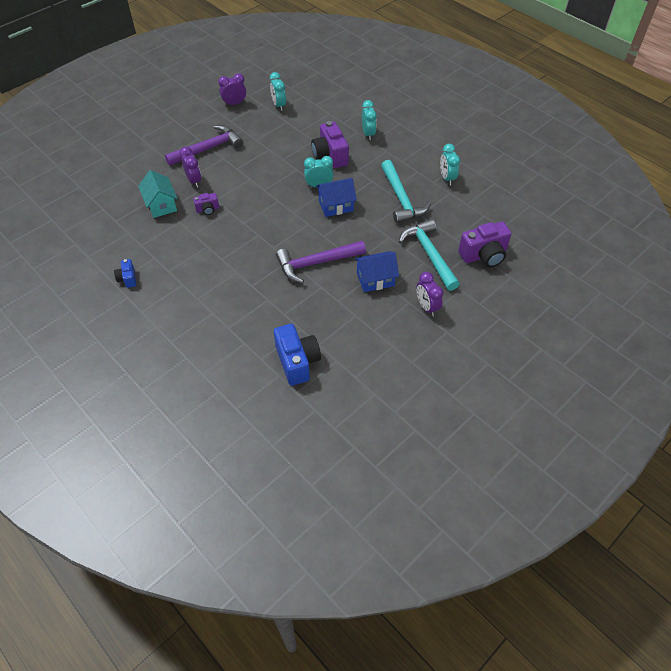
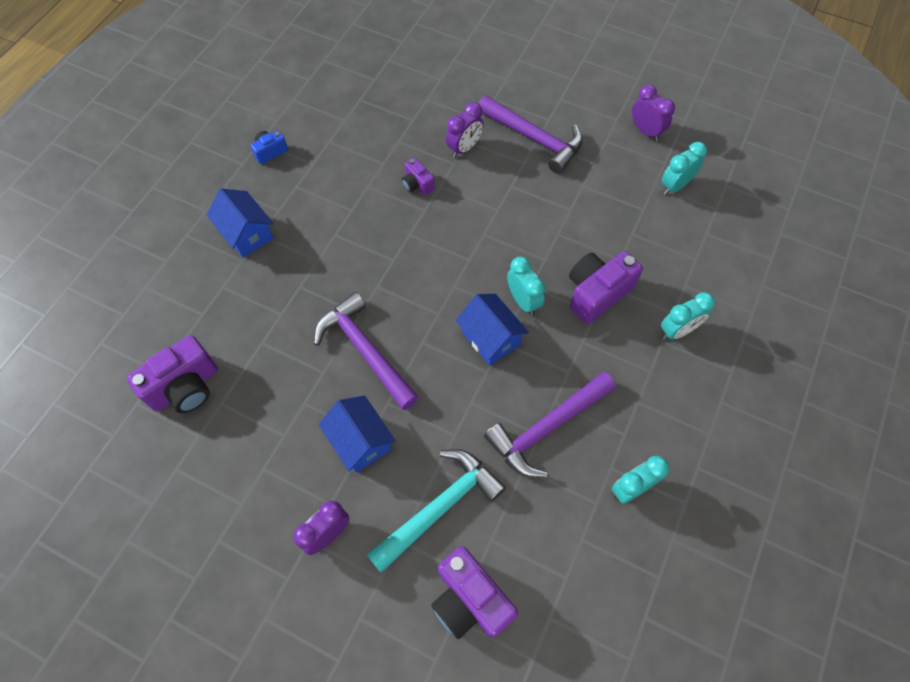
camera: 70 degrees right, 10 degrees up
(161, 205) = (405, 132): turquoise house -> none
(192, 305) = (247, 234): none -> blue house
(297, 362) = (185, 387): blue camera -> purple camera
(401, 199) = (546, 428): turquoise hammer -> purple hammer

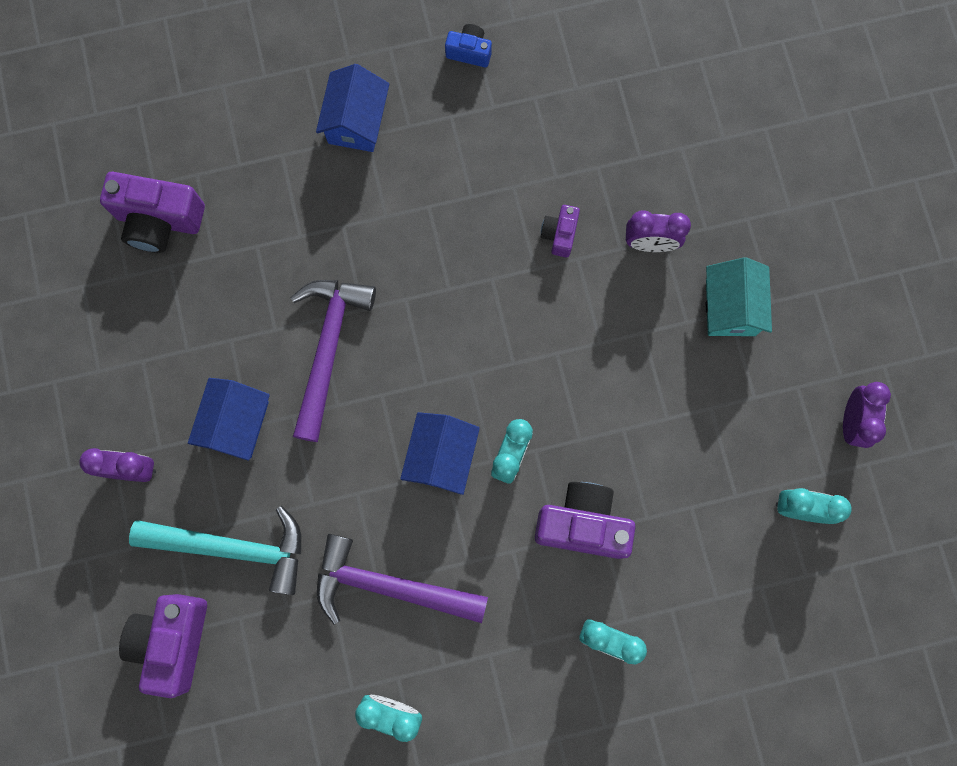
camera: 50 degrees right, 15 degrees up
(534, 139) = (730, 307): purple hammer -> turquoise house

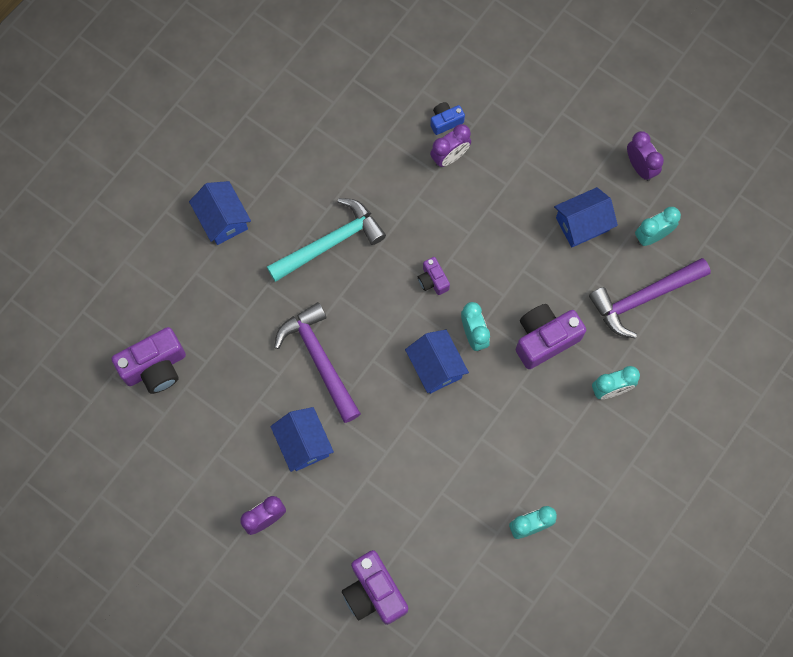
camera: 40 degrees left, 5 degrees down
(233, 547) = (363, 513): turquoise hammer -> turquoise hammer (331, 242)
(389, 586) = (468, 460): purple hammer -> purple hammer (643, 298)
(469, 52) = (254, 129): blue camera -> blue camera (445, 121)
(559, 234) = (395, 191): purple camera -> purple camera (433, 280)
(730, 307) = (523, 157): turquoise house -> none
(732, 432) = (582, 224): none -> blue house

